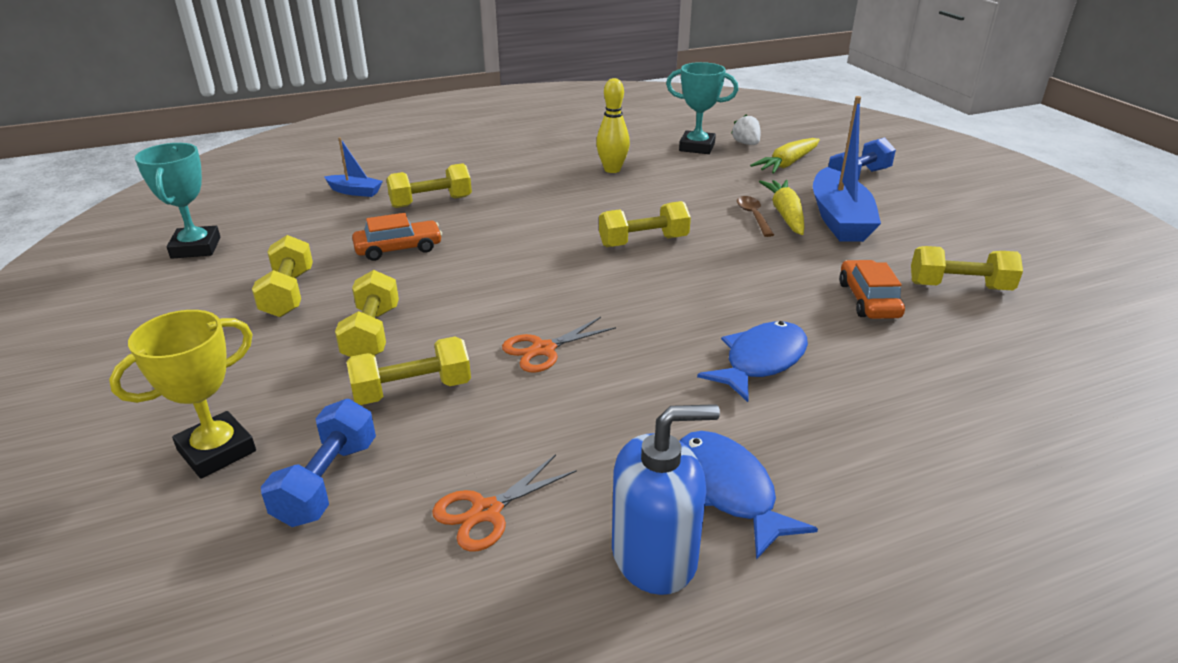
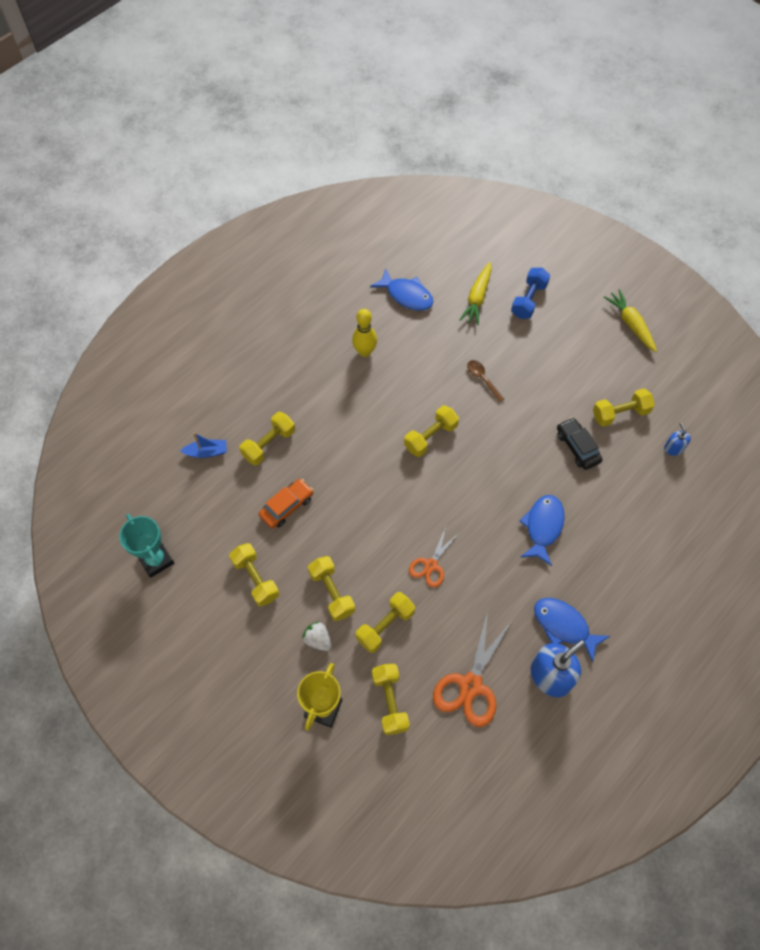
camera: 25 degrees left, 30 degrees up
(327, 482) = (390, 702): blue dumbbell -> yellow dumbbell
(487, 511) = (471, 685): orange scissors -> orange scissors, size x1.66
(697, 147) = (406, 295): turquoise trophy -> blue fish
(746, 144) = (438, 277): white strawberry -> white strawberry (318, 640)
(785, 214) = (501, 369): yellow carrot -> yellow carrot (631, 324)
(839, 219) = (534, 362): blue boat -> none
(868, 300) = (577, 447): orange car -> black car
(1049, 341) = (673, 448): none -> blue soap dispenser

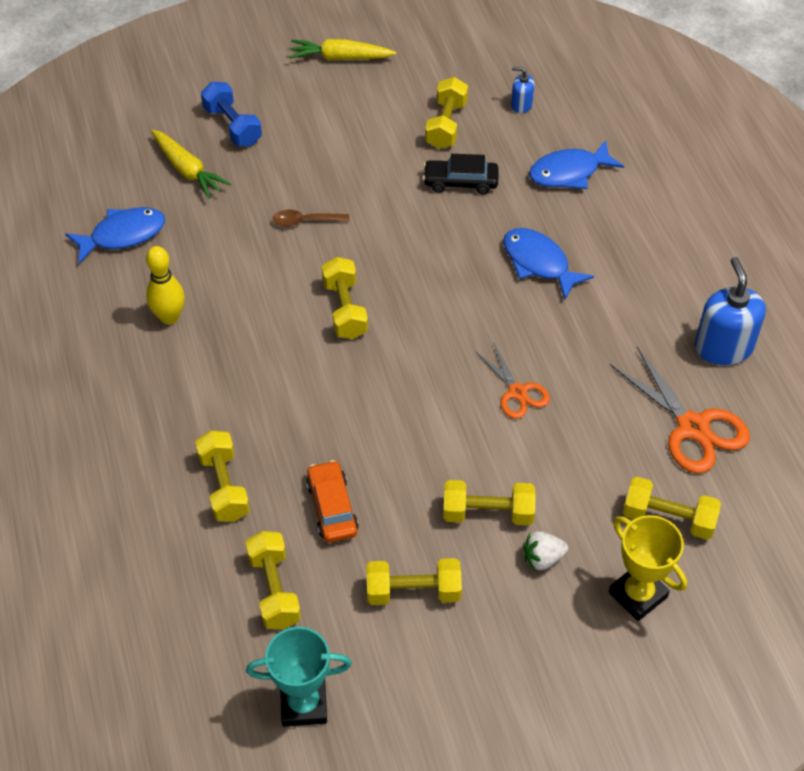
camera: 60 degrees left, 10 degrees down
(207, 452) = (180, 566): blue boat -> none
(385, 626) = (568, 477): yellow dumbbell -> yellow dumbbell (274, 589)
(564, 626) = (671, 305): blue fish -> blue fish (569, 172)

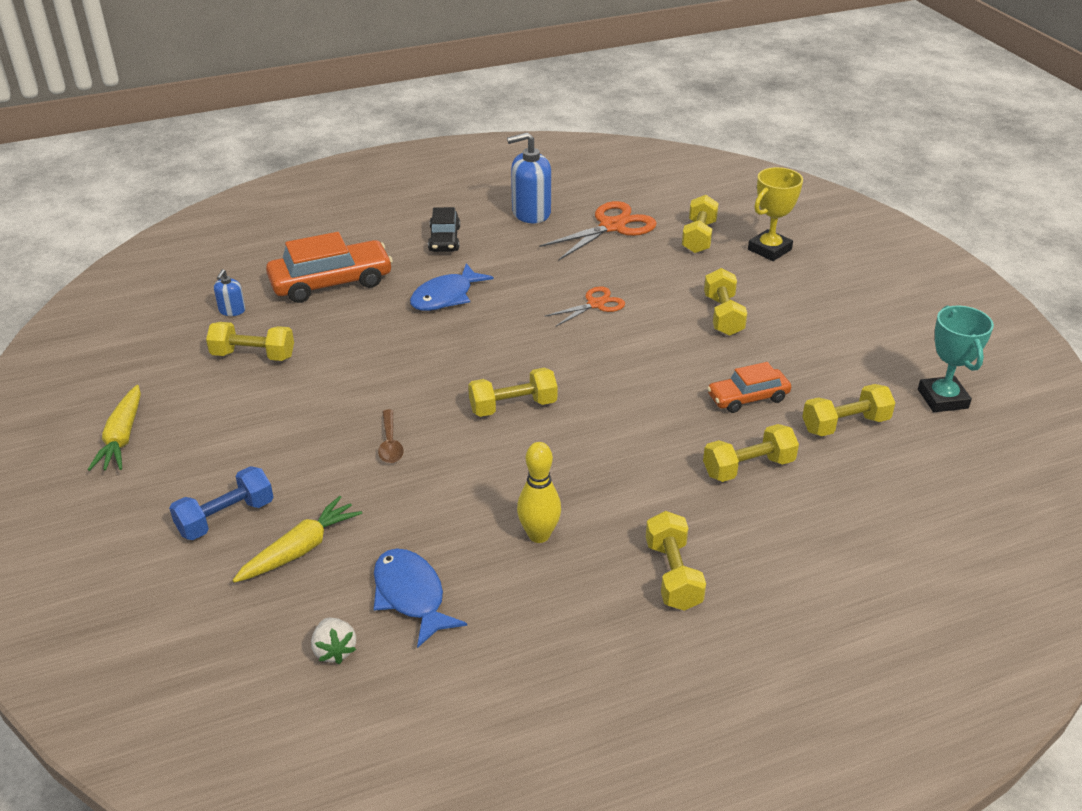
camera: 95 degrees left, 15 degrees down
(413, 591) = (812, 349): yellow dumbbell -> yellow dumbbell (673, 575)
(460, 182) = (338, 343): black car -> black car (444, 239)
(542, 558) = (755, 289): white strawberry -> white strawberry (334, 650)
(569, 172) = (331, 282): blue fish -> orange car

